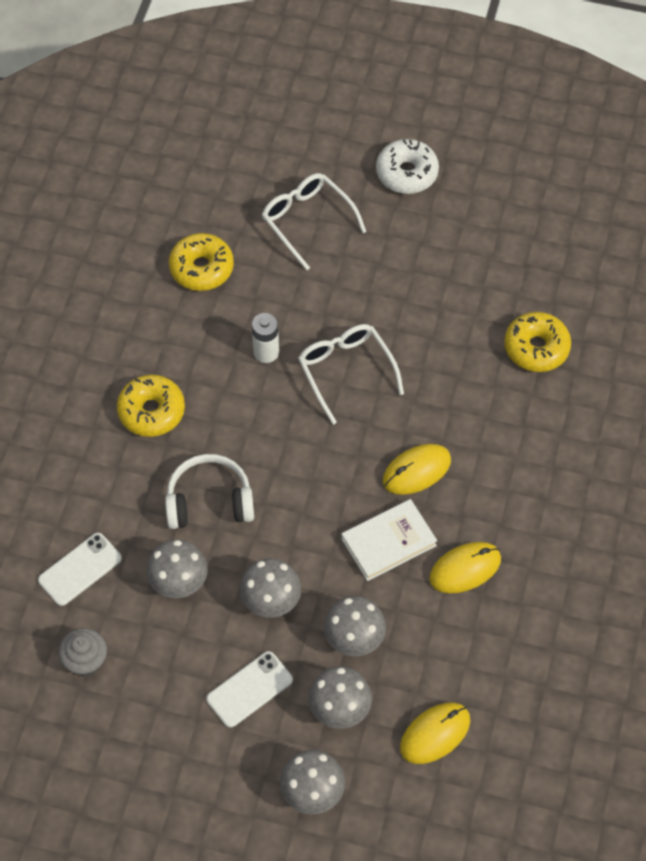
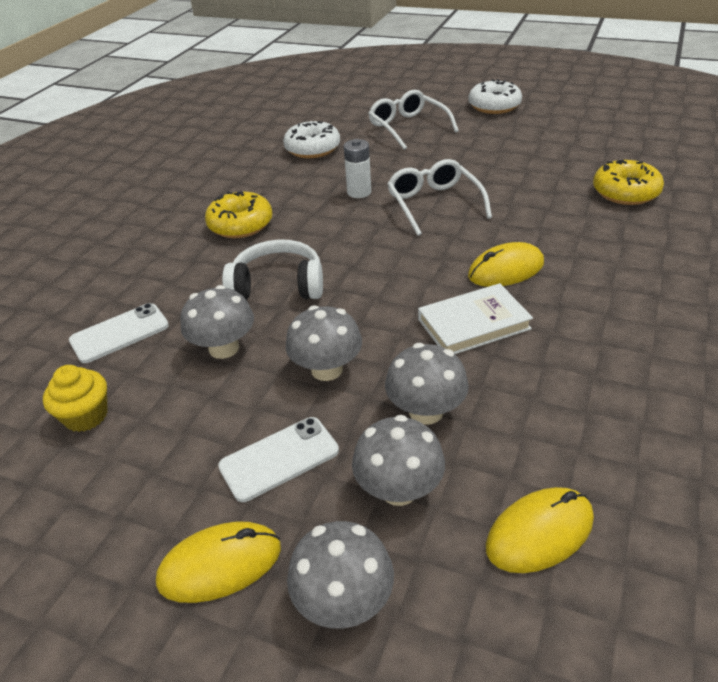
camera: 10 degrees right, 20 degrees down
(85, 660) = (86, 416): grey cupcake -> yellow cupcake
(201, 268) = (312, 149): yellow donut -> white donut
(465, 569) = (568, 351): yellow mouse -> yellow mouse (220, 565)

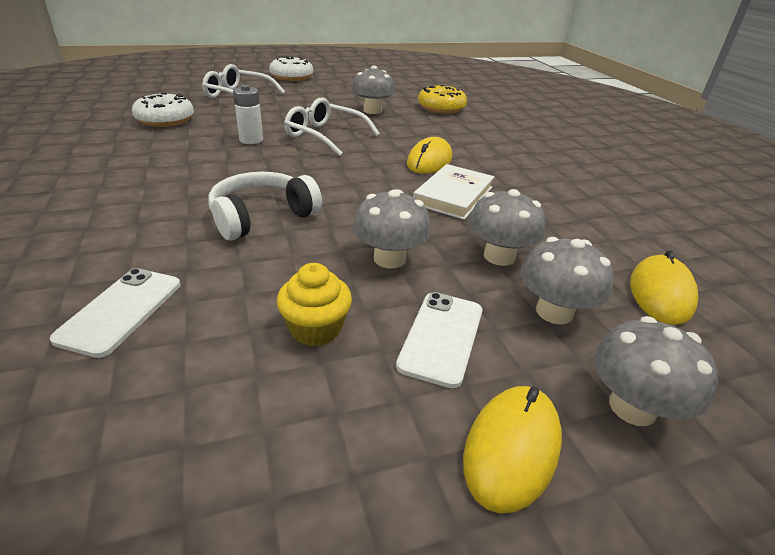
camera: 45 degrees left, 5 degrees down
(86, 416) = (176, 405): yellow cupcake -> yellow cupcake (316, 329)
(224, 348) = (270, 278): grey mushroom -> grey mushroom (372, 111)
(240, 225) = (159, 184): yellow donut -> none

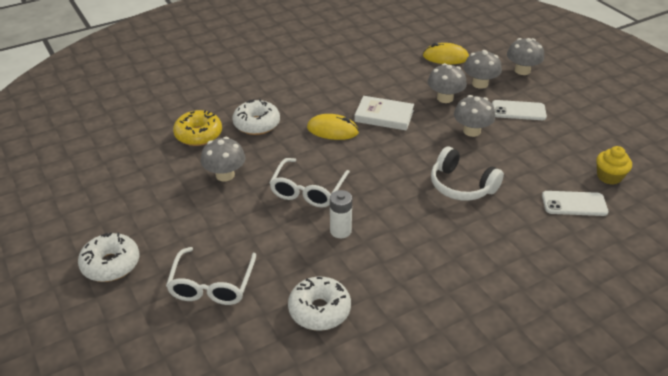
camera: 100 degrees left, 5 degrees up
(316, 329) = (539, 143): yellow cupcake -> yellow cupcake (609, 176)
(453, 129) = (257, 124): none -> white donut
(512, 448) = (559, 94): yellow mouse -> none

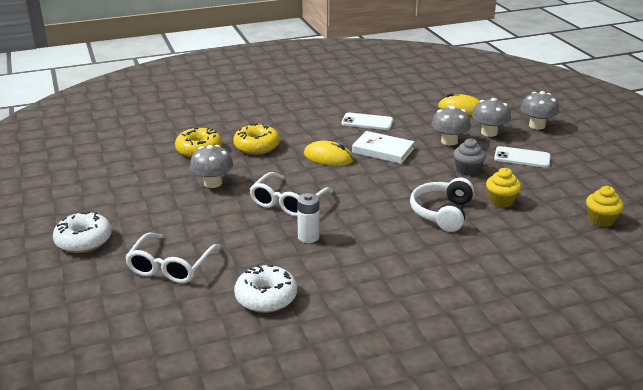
camera: 10 degrees right, 10 degrees down
(257, 124) = (256, 146): white donut -> yellow donut
(461, 186) = (442, 213): white headphones -> white headphones turned 60 degrees clockwise
(471, 131) = (467, 170): grey mushroom -> grey cupcake
(512, 165) = (501, 201): none -> yellow cupcake
(574, 204) = (555, 239): white phone -> white phone (367, 122)

